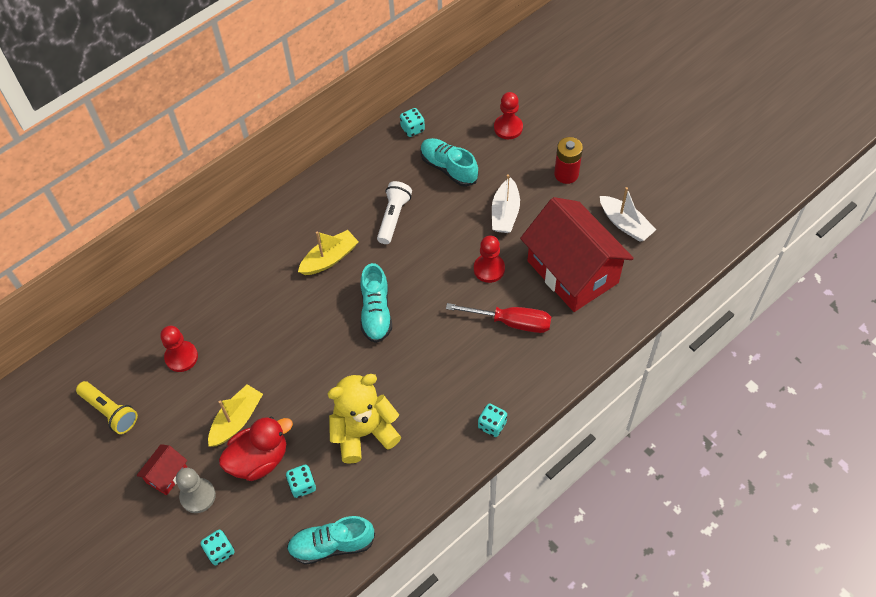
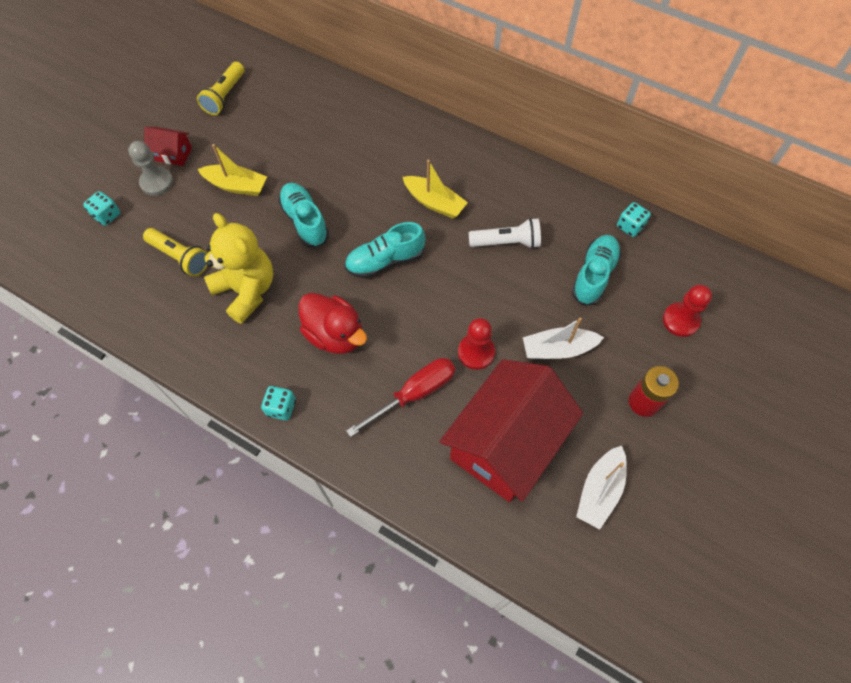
camera: 70 degrees right, 5 degrees up
(181, 357) = (290, 125): red pawn -> none
(259, 459) = (201, 215): red duck -> red duck (335, 335)
(302, 485) = (180, 257): turquoise dice -> yellow flashlight
(332, 545) = (124, 299): turquoise shoe -> turquoise shoe (305, 221)
(511, 322) = (414, 394): red screwdriver -> red screwdriver turned 120 degrees counterclockwise

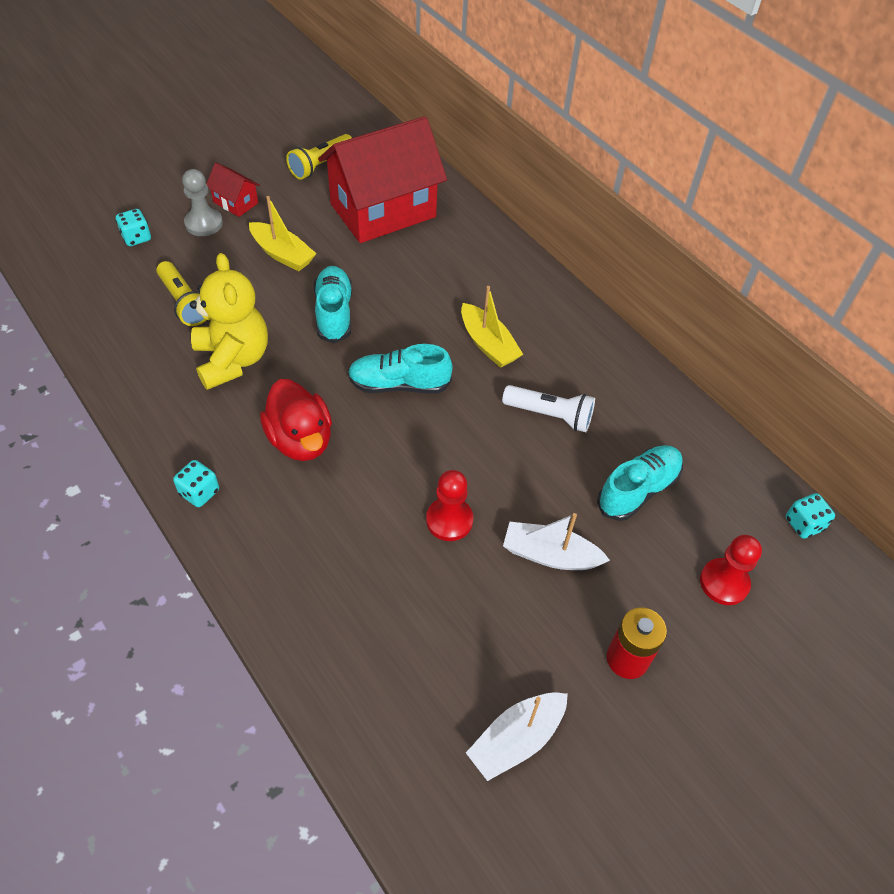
camera: 20 degrees right, 10 degrees down
(414, 394) = (353, 537): red screwdriver -> none
(505, 444) = (429, 635): red house -> red house (383, 210)
(630, 226) = (712, 452): turquoise dice -> turquoise dice (803, 524)

